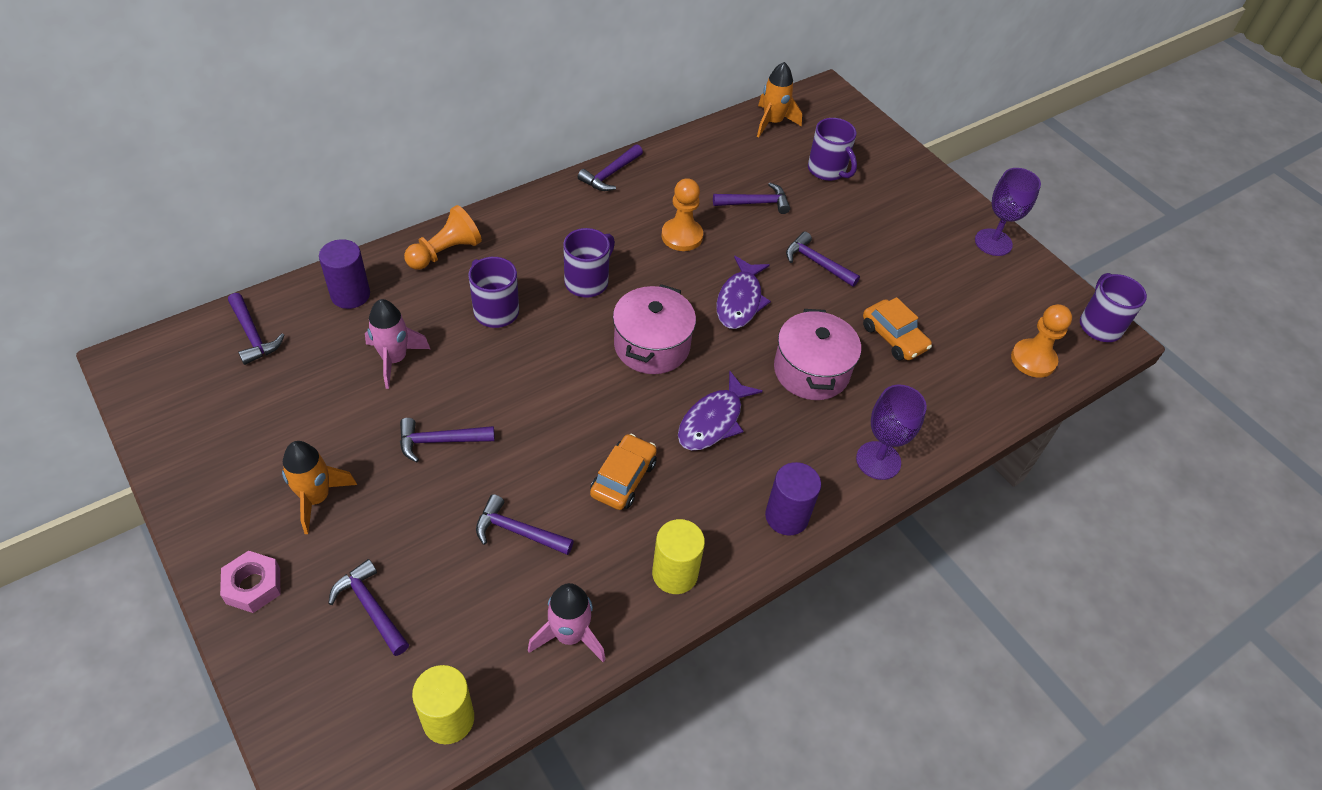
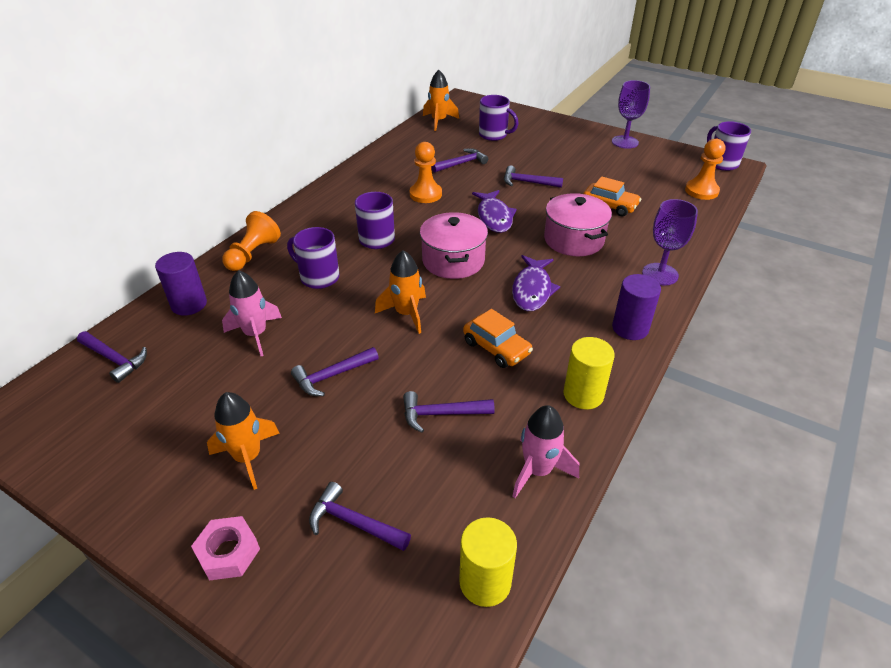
camera: 20 degrees left, 10 degrees down
(557, 396) = (406, 313): none -> orange rocket
(610, 174) = (348, 175): purple hammer -> none
(623, 478) = (496, 348): orange car -> orange car turned 135 degrees clockwise

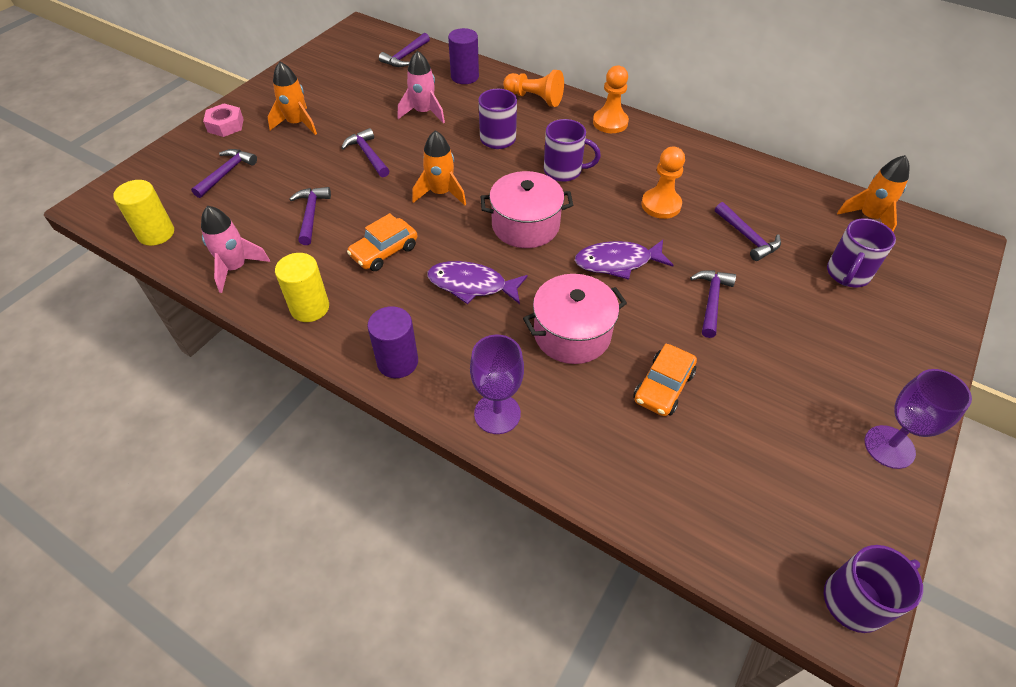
camera: 90 degrees right, 10 degrees up
(701, 191) = (734, 530): orange pawn -> orange pawn (610, 122)

